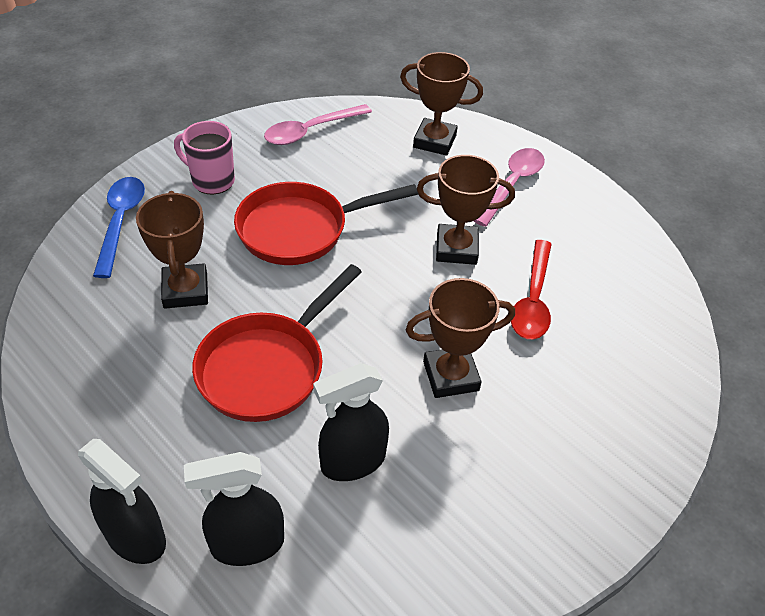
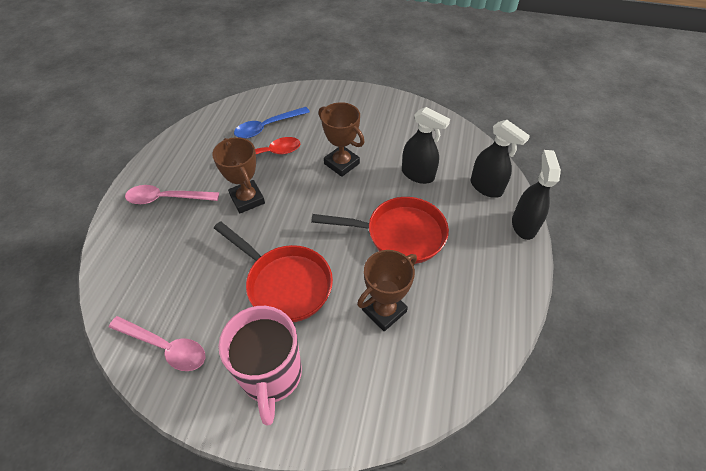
camera: 120 degrees left, 5 degrees up
(121, 222) = (359, 404): blue spoon -> blue spoon (267, 127)
(212, 180) = (271, 375): pink mug -> pink mug, size x1.58
(434, 141) = (137, 259): brown trophy -> none

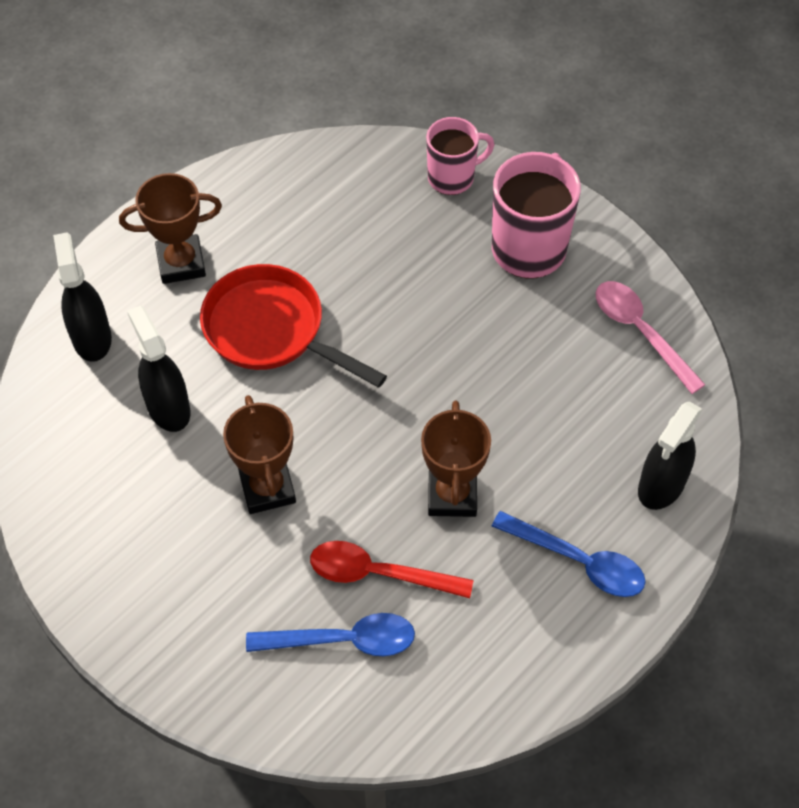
camera: 150 degrees left, 5 degrees up
(166, 198) = (579, 562): pink spoon -> blue spoon
(285, 283) = (463, 339): red pan -> none
(361, 408) = (452, 177): none -> pink mug
(384, 310) = (363, 251): brown trophy -> brown trophy (181, 263)
(523, 225) = (101, 263): black spray bottle -> black spray bottle (661, 486)

